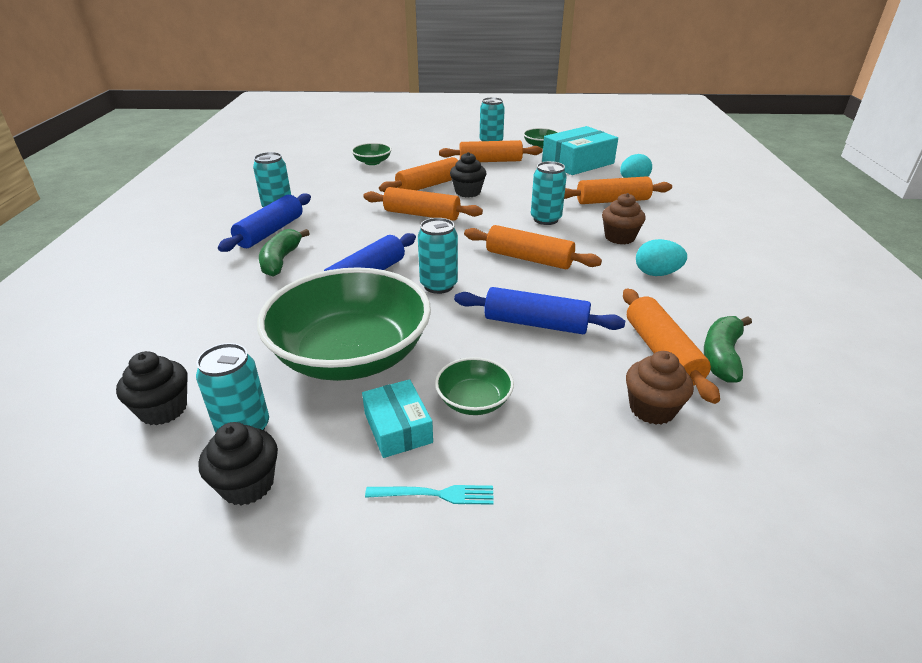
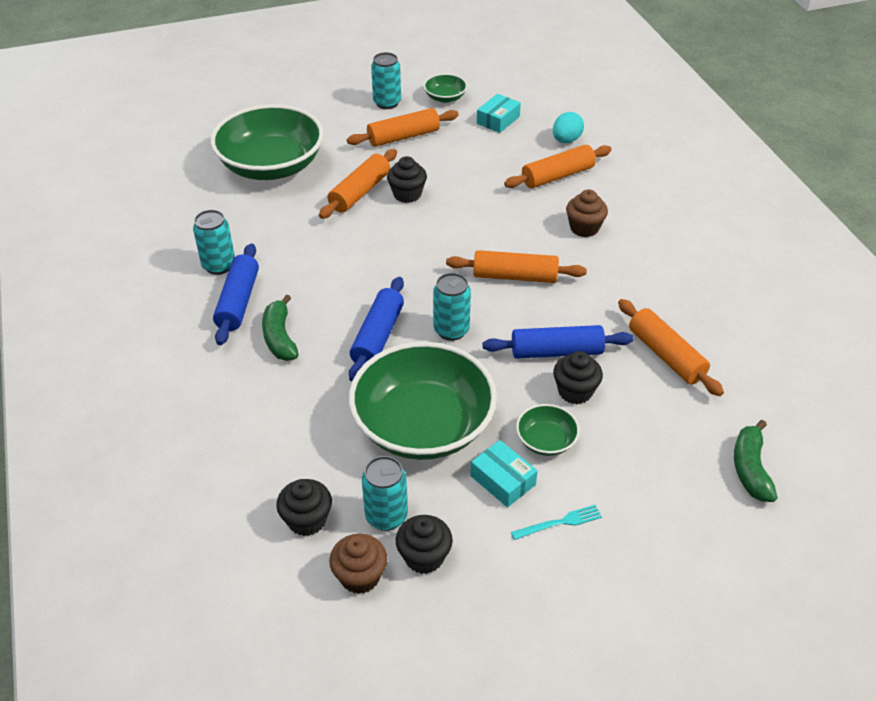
camera: 20 degrees left, 10 degrees up
(372, 162) = (271, 166): green bowl -> green bowl, size x2.32
(422, 214) = (379, 239): orange rolling pin -> none
(536, 362) = (575, 391): none -> black cupcake
(545, 219) = (505, 218): turquoise can -> none
(578, 162) = (498, 120): turquoise box -> turquoise box, size x0.56
(652, 409) = (676, 410): brown cupcake -> brown cupcake (360, 576)
(656, 273) = (632, 267): turquoise egg -> none
(722, 356) = (710, 346): green banana -> green banana (750, 469)

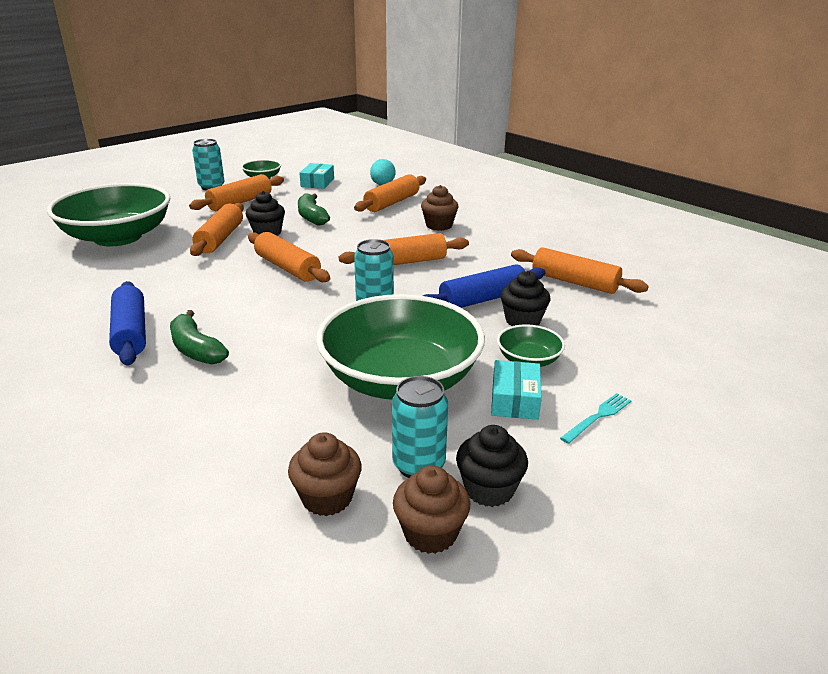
camera: 25 degrees left, 15 degrees down
(219, 265) = (93, 311): turquoise can -> none
(307, 520) = (327, 498): black cupcake -> brown cupcake
(378, 337) = (304, 326): blue rolling pin -> none
(401, 253) = (287, 268): none -> orange rolling pin
(503, 480) = (515, 400): turquoise box -> turquoise box turned 75 degrees clockwise
(750, 469) = (713, 334): green banana -> green banana (312, 217)

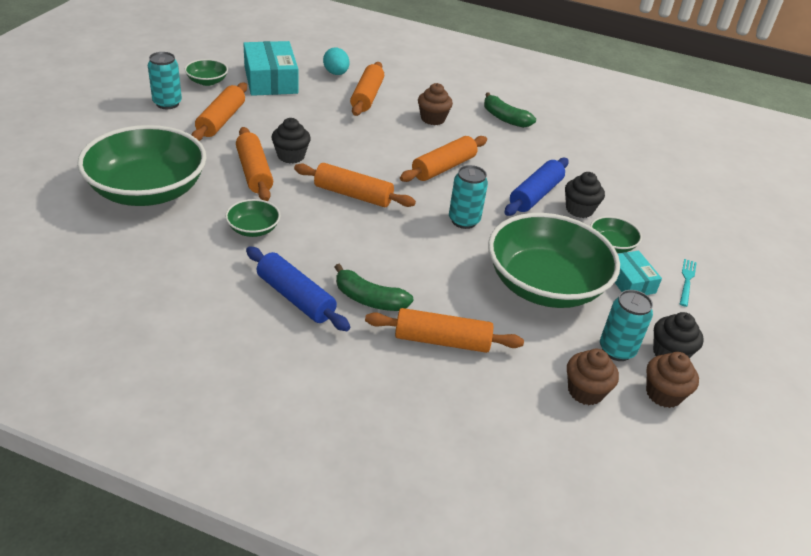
camera: 30 degrees left, 10 degrees up
(165, 276) = (253, 229): none -> green bowl
(312, 217) = (312, 128): green banana -> green banana (505, 118)
(317, 182) = (270, 80): turquoise box -> turquoise box, size x1.77
(574, 282) = (584, 162): orange rolling pin -> orange rolling pin (442, 341)

